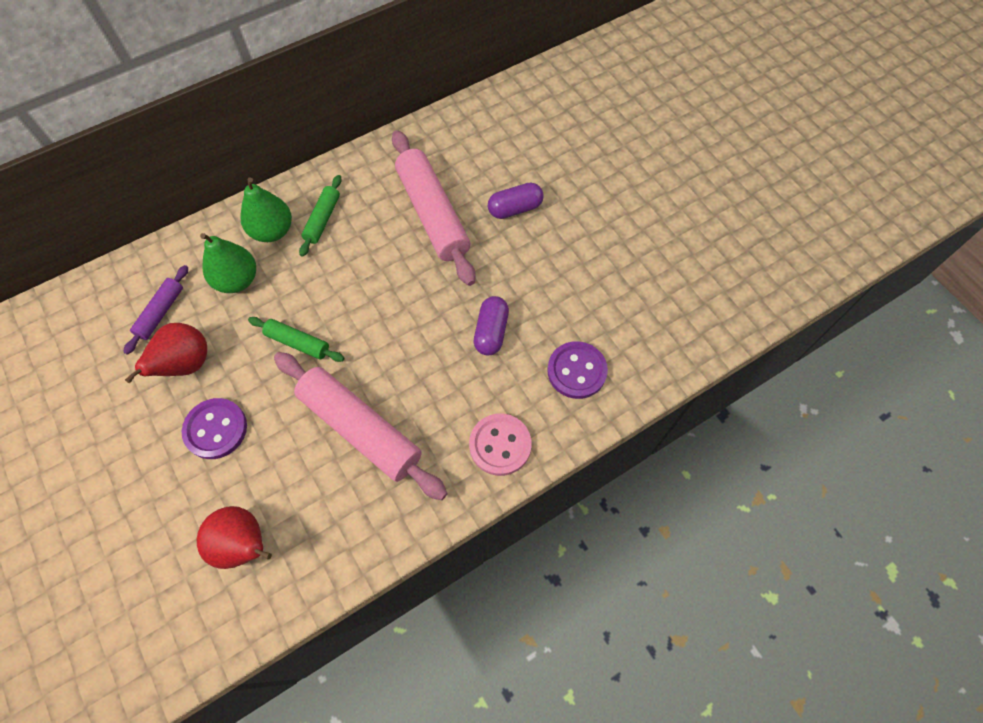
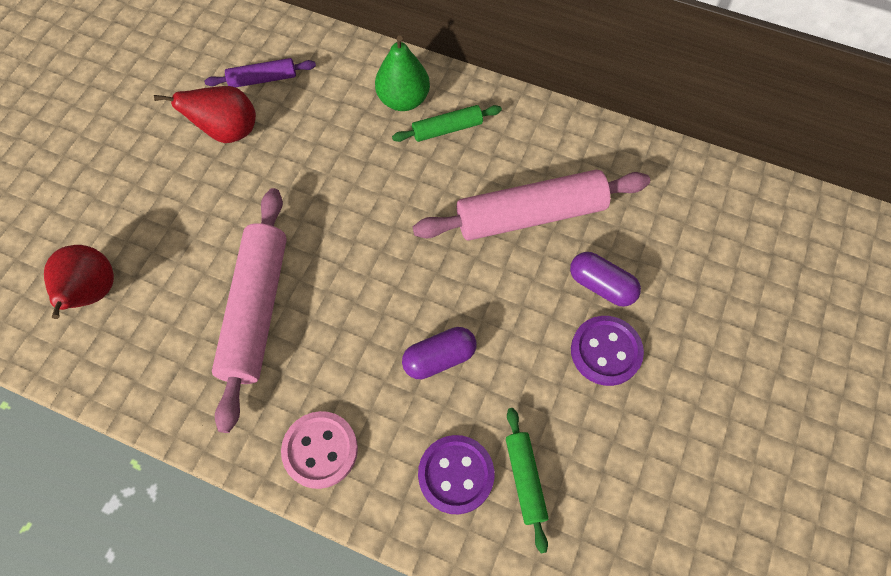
camera: 55 degrees right, 0 degrees up
(216, 429) = (183, 196): purple button -> purple button (606, 351)
(237, 280) = (334, 109): green pear -> none
(298, 343) = (306, 199): green rolling pin -> green rolling pin (525, 479)
(433, 214) = (530, 215): pink rolling pin -> pink rolling pin turned 45 degrees clockwise

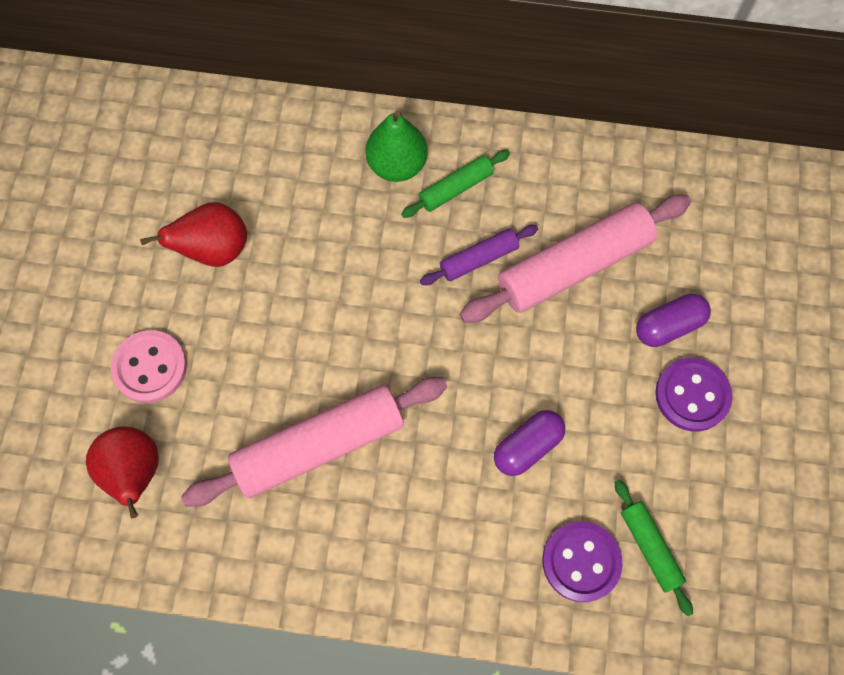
camera: 15 degrees left, 5 degrees up
(256, 310) = (319, 445): pink rolling pin -> pink rolling pin turned 75 degrees clockwise
(262, 79) = (230, 177): purple rolling pin -> purple rolling pin (479, 259)
(320, 450) = (438, 574): pink button -> pink button (150, 367)
(601, 285) = (668, 326): purple capsule -> purple capsule turned 45 degrees counterclockwise

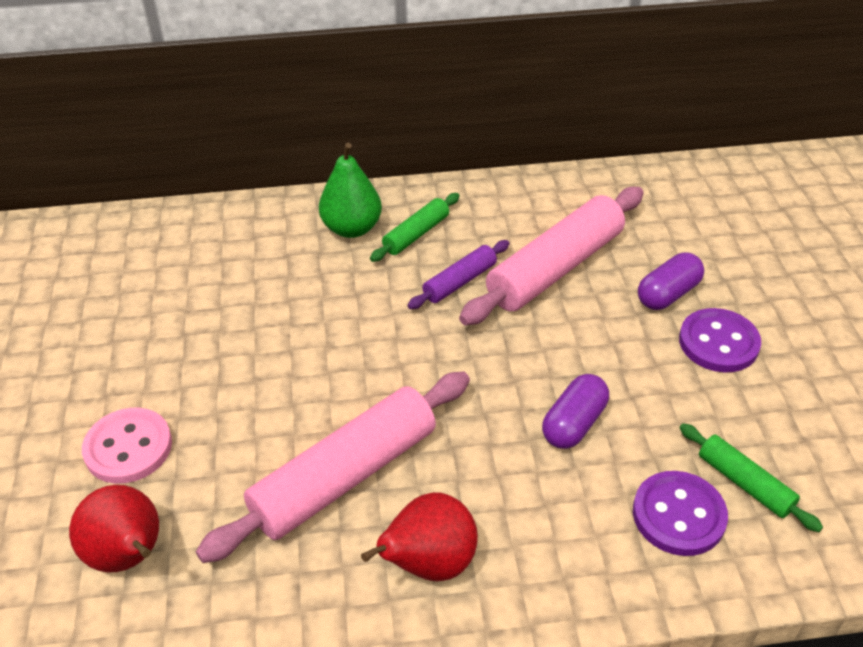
camera: 15 degrees left, 25 degrees down
(214, 250) = (180, 330): red pear -> red pear (429, 563)

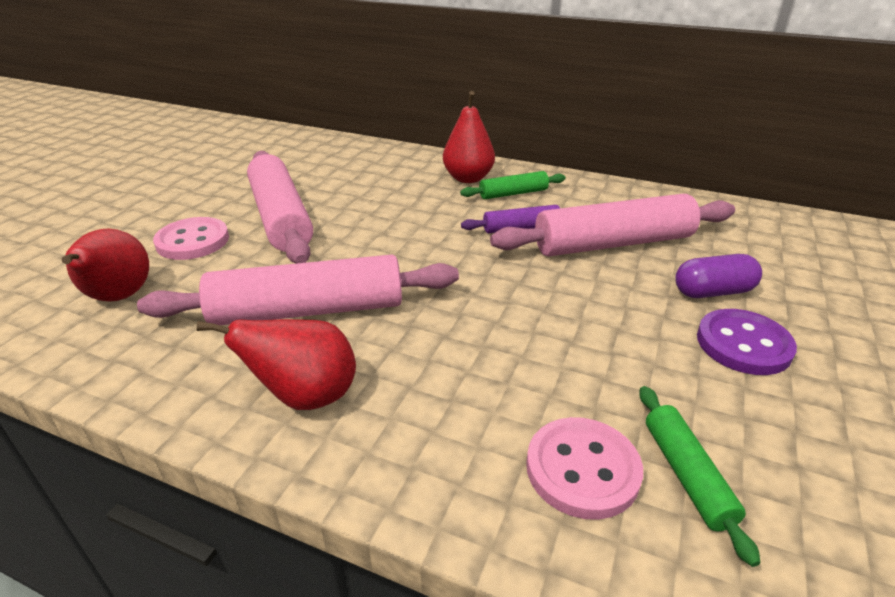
camera: 30 degrees right, 10 degrees down
(197, 371) = (281, 218): none -> pink rolling pin
(352, 228) = (468, 178): green pear -> red pear
(574, 423) = (535, 350): purple capsule -> none
(678, 515) = (582, 469): purple button -> pink button

